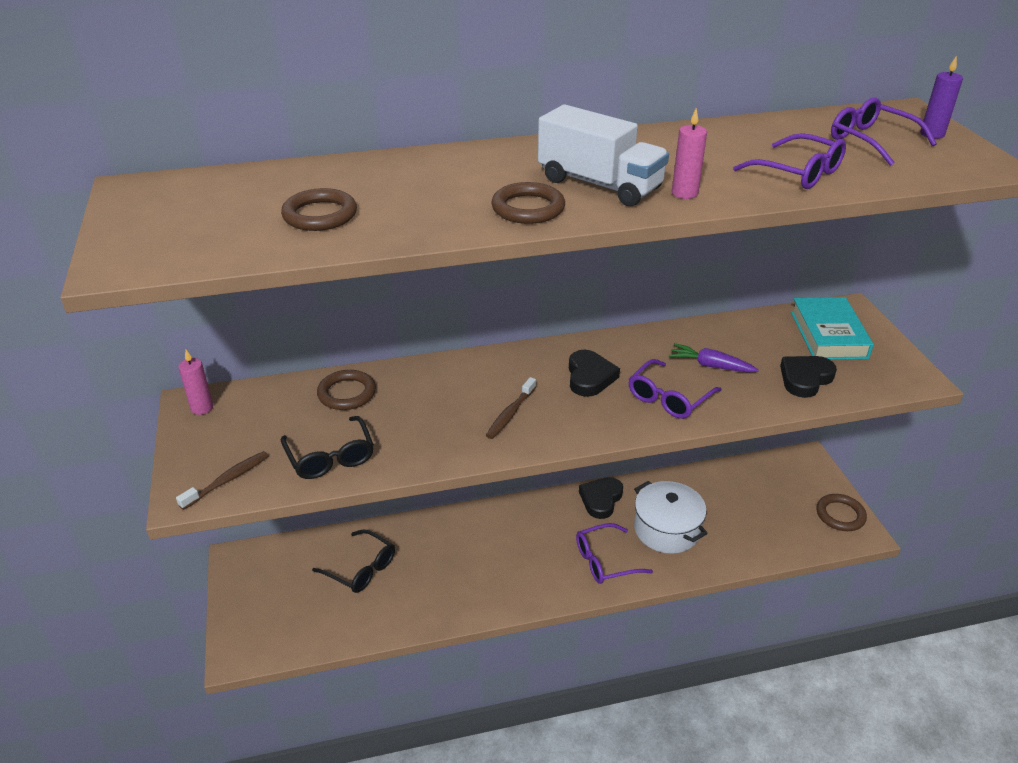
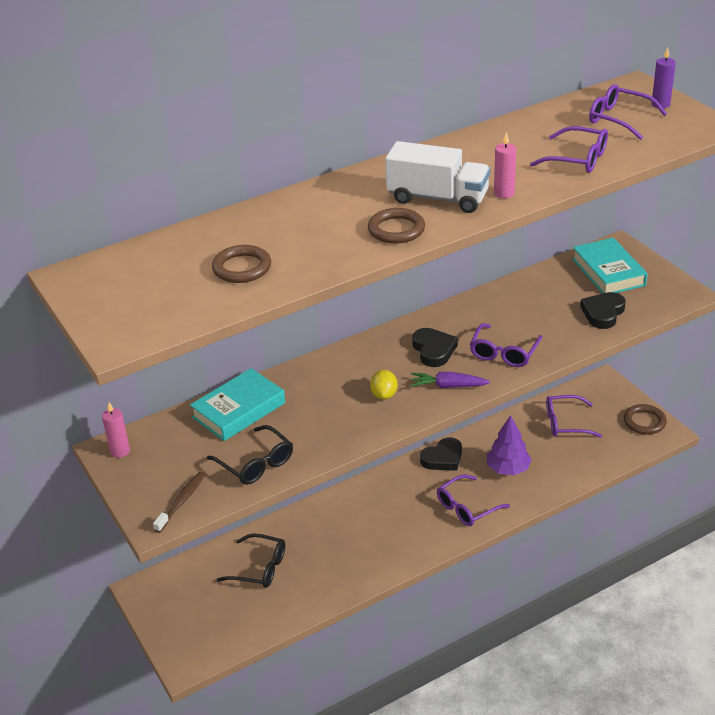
camera: 15 degrees left, 0 degrees up
(347, 393) = (238, 410): brown ring -> turquoise book
(510, 414) = (384, 395): brown toothbrush -> yellow lemon
(601, 499) = (443, 458): black heart -> black heart turned 135 degrees counterclockwise
(666, 529) = (508, 469): white pot -> purple tree
(710, 366) = (526, 319): purple carrot -> purple carrot (448, 386)
(749, 494) = (565, 423): none -> purple glasses

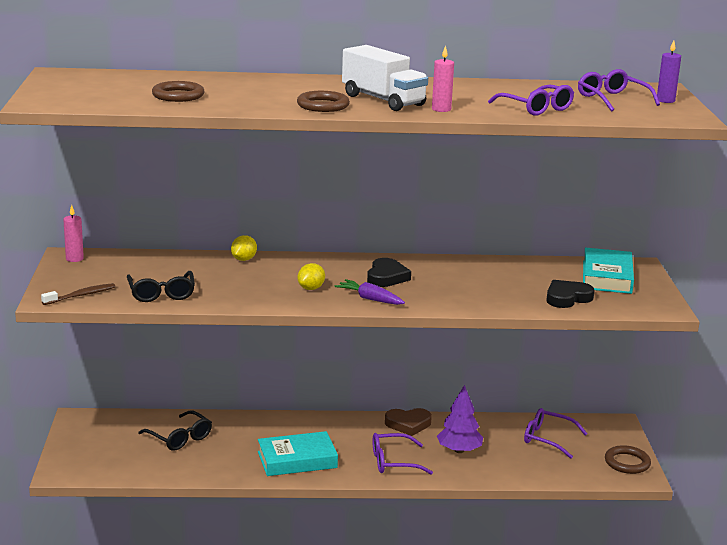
camera: 25 degrees right, 15 degrees down
(238, 410) = (188, 264): turquoise book -> turquoise book (297, 460)
(284, 381) = (243, 259): none -> yellow lemon
(443, 458) = (408, 424): black heart -> brown heart
(504, 353) = (444, 295): purple glasses -> none

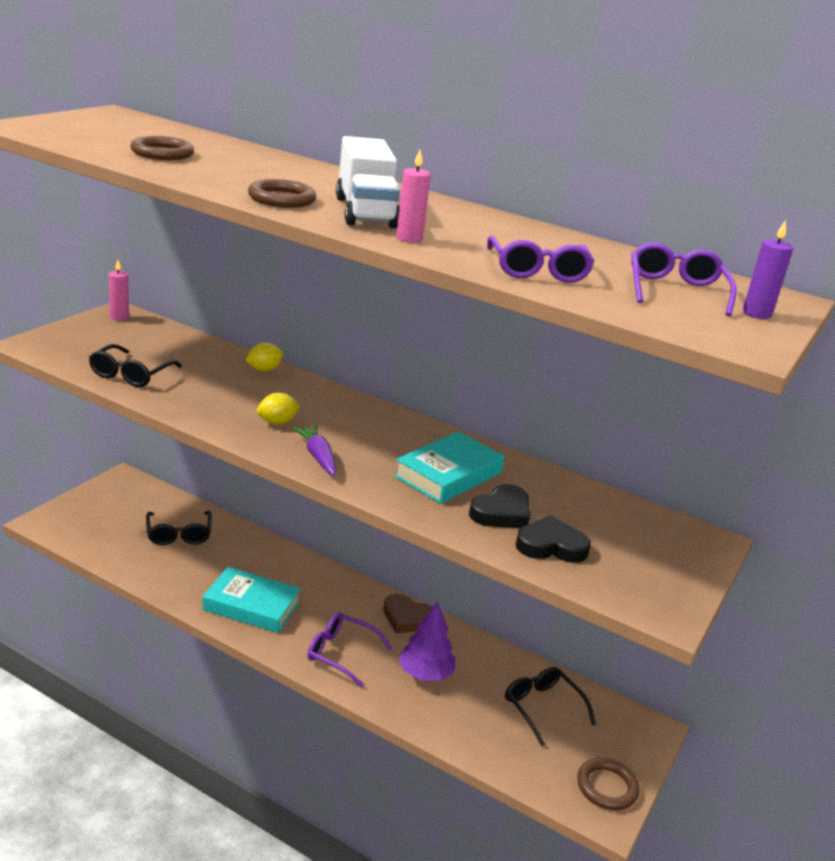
camera: 30 degrees right, 5 degrees up
(81, 295) = (61, 351): brown toothbrush -> none
(386, 277) = (376, 439): black heart -> black heart (501, 512)
(548, 439) = (542, 708): purple glasses -> black glasses
(606, 277) = (644, 539): turquoise book -> turquoise book (448, 474)

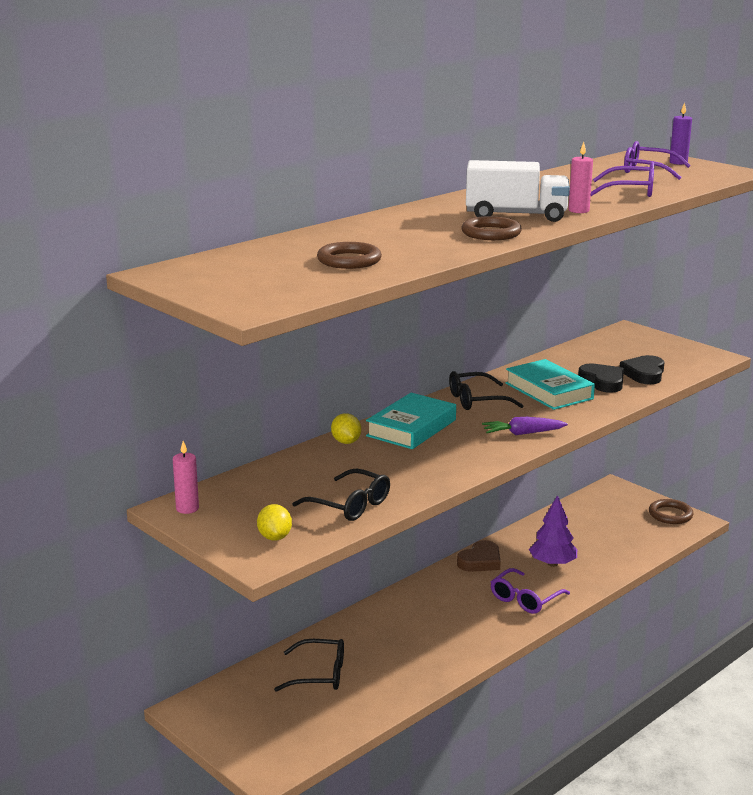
camera: 70 degrees left, 5 degrees down
(251, 606) = (452, 638): turquoise book -> turquoise book (411, 428)
(277, 422) = (459, 444): yellow lemon -> yellow lemon (274, 537)
(542, 708) = (593, 522): black glasses -> black glasses (476, 400)

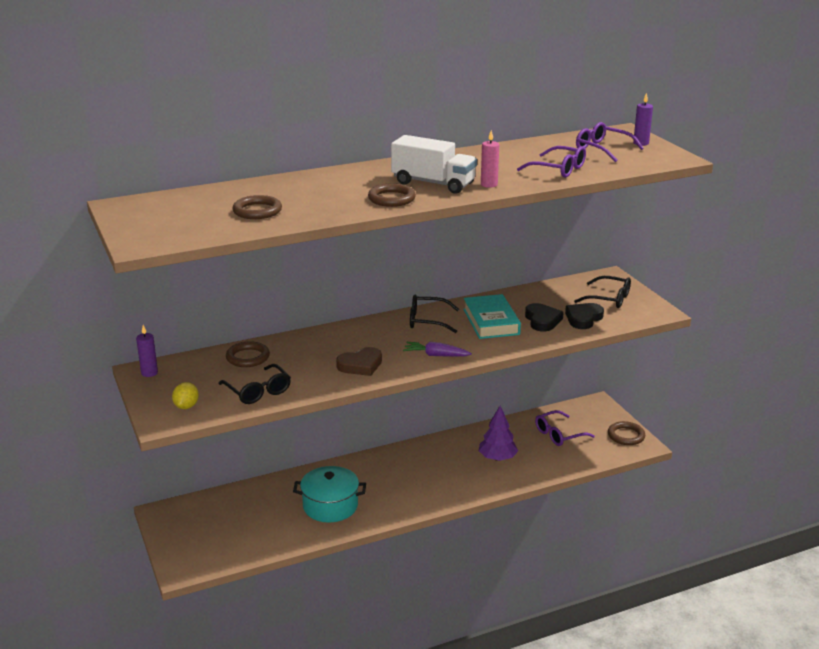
camera: 20 degrees right, 5 degrees up
(187, 508) = (149, 373): pink candle -> purple candle
(299, 471) = (248, 357): none -> brown ring
(319, 674) = (264, 507): black glasses -> black glasses (609, 299)
(346, 442) = (300, 339): yellow lemon -> none
(400, 655) = (330, 506): none -> turquoise pot
(411, 428) = (357, 336): turquoise book -> none
(480, 561) = (443, 444): brown heart -> brown heart (360, 365)
(525, 599) = (454, 482): purple glasses -> purple glasses (559, 434)

